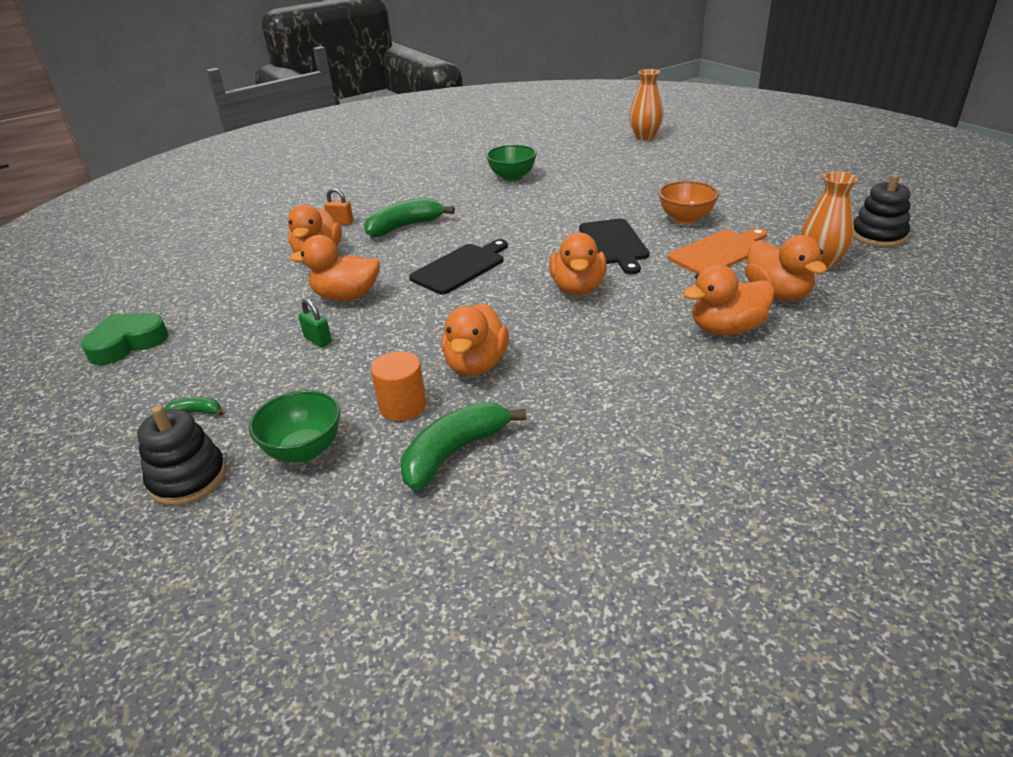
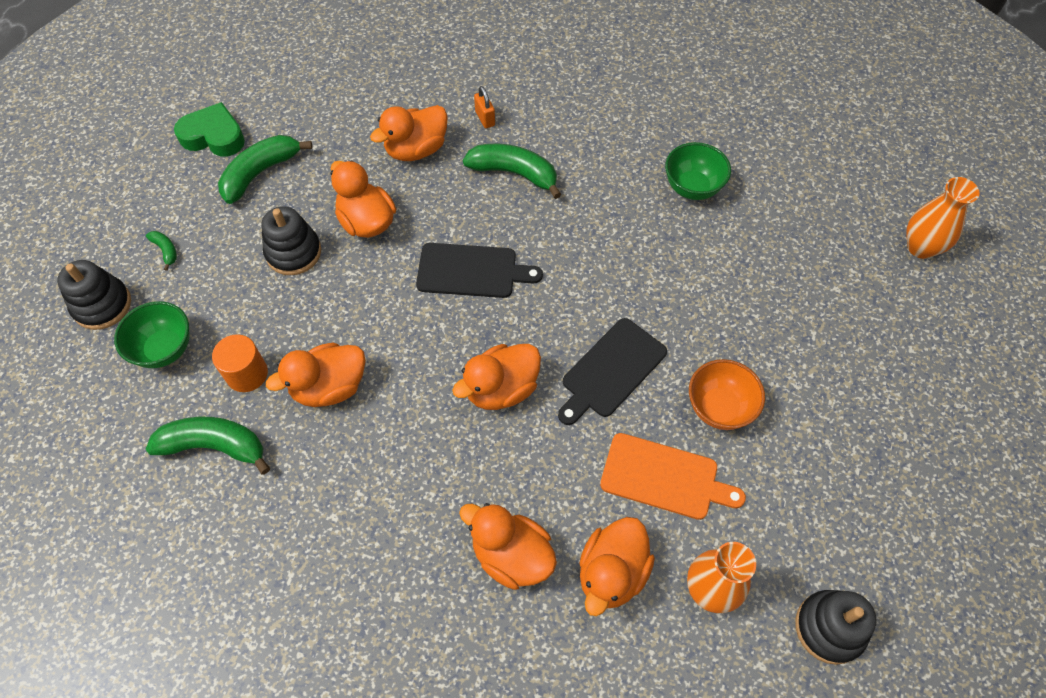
camera: 50 degrees right, 25 degrees up
(210, 331) = (260, 173): none -> green banana
(318, 340) = (293, 252): green padlock -> black stacking toy

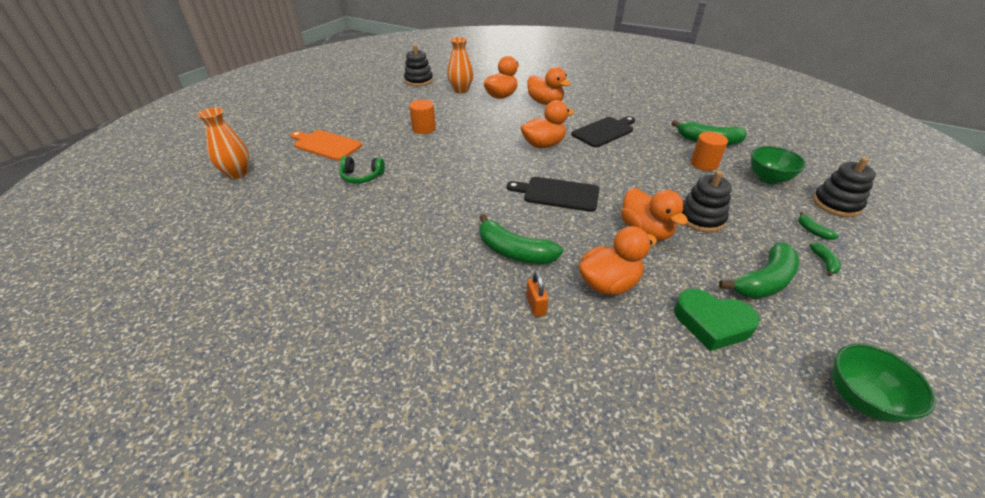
camera: 170 degrees left, 20 degrees down
(183, 205) = (824, 262): none -> green banana
(214, 136) = (842, 326): green heart -> green heart (712, 323)
(329, 387) = (648, 154): orange duck -> none
(611, 370) = (477, 145): black cutting board -> black cutting board (604, 131)
(664, 478) = (465, 113): orange cutting board -> orange cutting board (326, 145)
(692, 187) = (366, 223): green bowl -> green bowl (860, 399)
(719, 408) = (424, 128): orange bowl -> orange cylinder
(747, 266) = (362, 176): none -> green headphones

